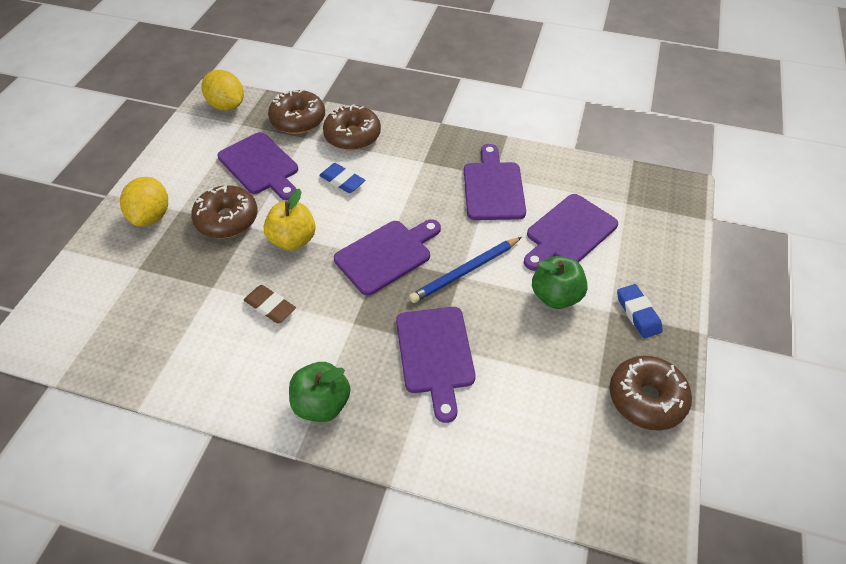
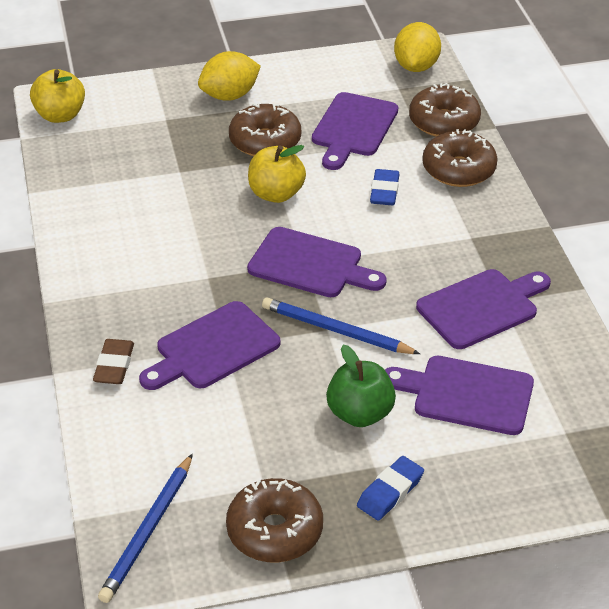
camera: 60 degrees right, 10 degrees down
(55, 340) = (60, 115): none -> yellow apple
(270, 306) = (185, 216): brown eraser -> brown eraser (114, 365)
(322, 403) = (106, 295): green apple -> none
(611, 486) = (148, 531): none -> blue pencil

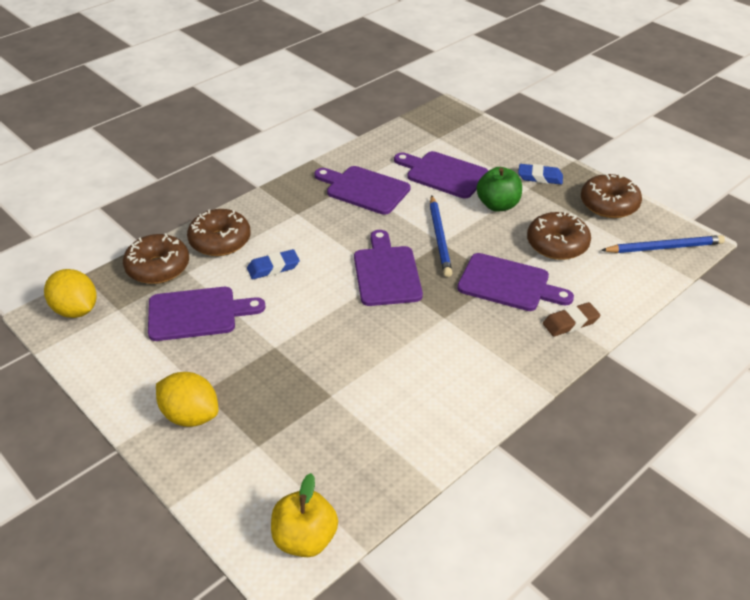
camera: 120 degrees left, 0 degrees up
(265, 141) = (250, 359): brown donut -> brown donut (557, 244)
(276, 194) = (319, 322): yellow apple -> none
(416, 67) = (76, 310): yellow lemon -> yellow lemon turned 60 degrees clockwise
(466, 394) = (443, 174): purple cutting board -> purple cutting board turned 135 degrees clockwise

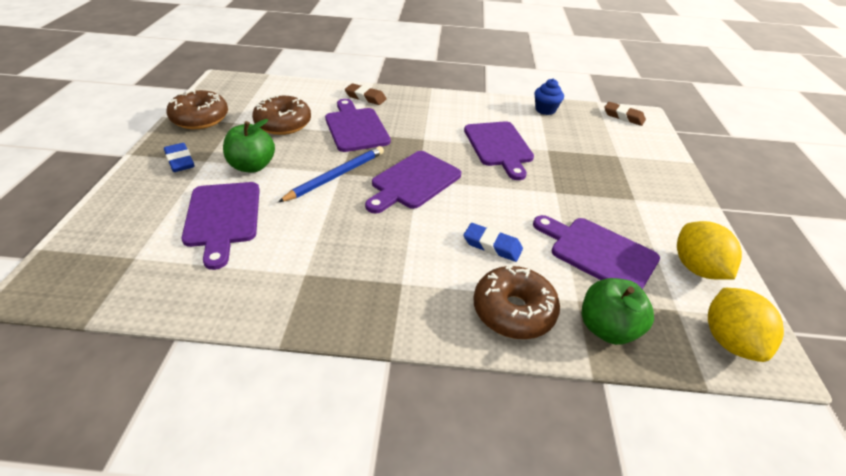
camera: 135 degrees left, 0 degrees up
(158, 267) = (607, 328): brown donut -> green apple
(190, 416) = (653, 191): yellow lemon -> yellow lemon (696, 268)
(305, 539) = (623, 116): yellow apple -> brown eraser
(364, 189) = (306, 258): purple cutting board -> purple cutting board (499, 146)
(400, 465) = (545, 110): none -> blue cupcake
(664, 247) = (242, 88): blue pencil -> none

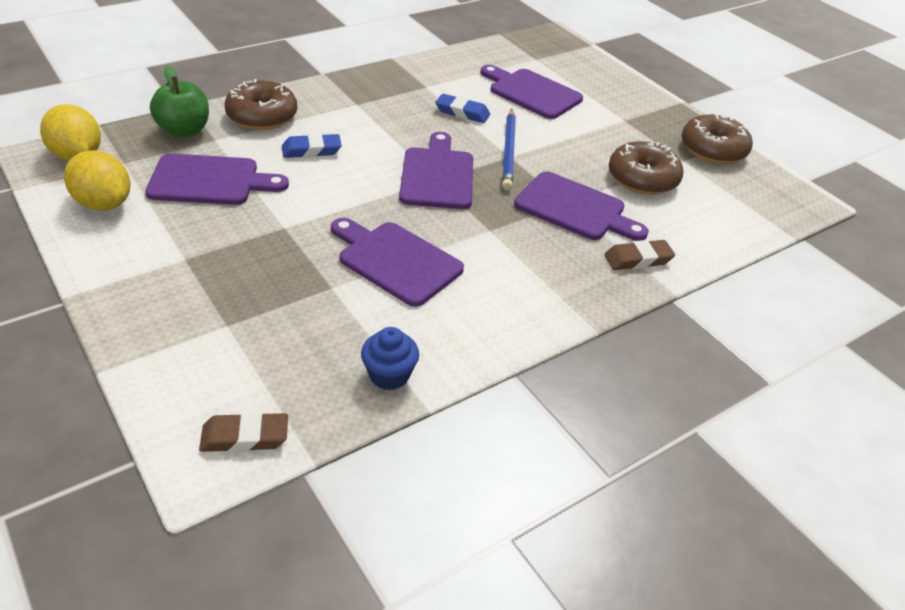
camera: 140 degrees right, 0 degrees up
(180, 161) = (640, 112): blue eraser -> blue eraser (462, 112)
(252, 166) = (584, 131): green apple -> none

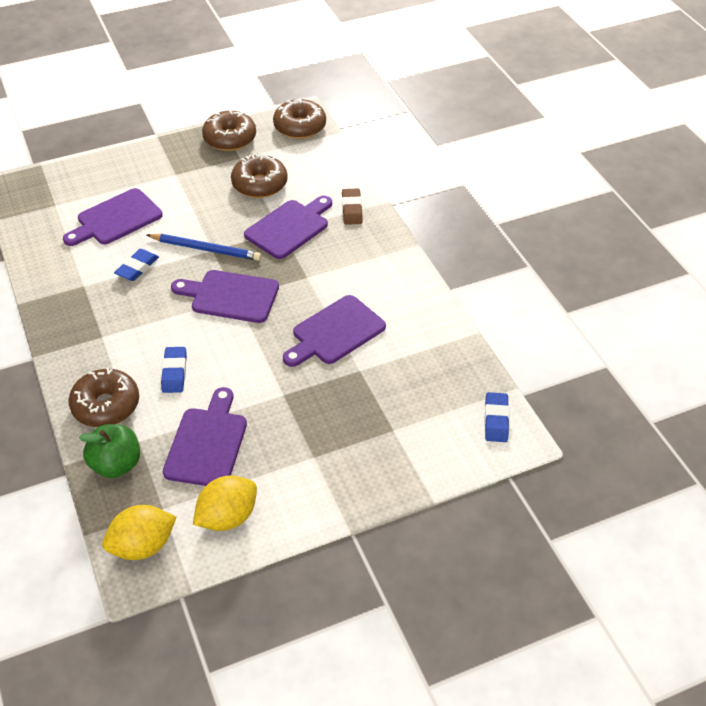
camera: 75 degrees left, 5 degrees up
(245, 437) = (496, 420): brown eraser -> blue eraser
(389, 375) = (449, 347): blue cupcake -> none
(777, 201) = (300, 127): none -> brown donut

